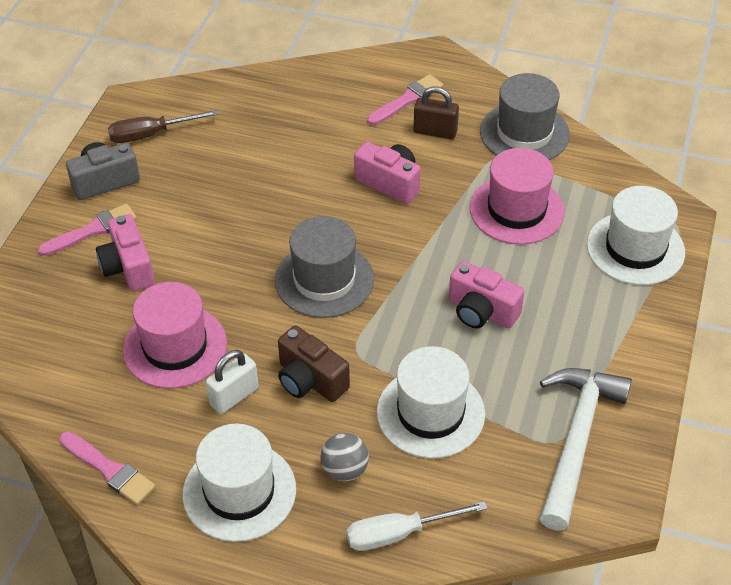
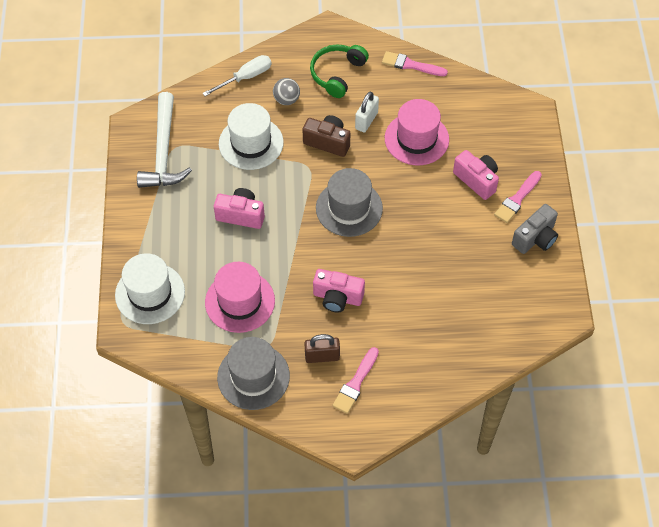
camera: 160 degrees right, 10 degrees up
(151, 134) = (530, 288): brown screwdriver -> none
(239, 491) = (337, 74): white hat -> green headphones

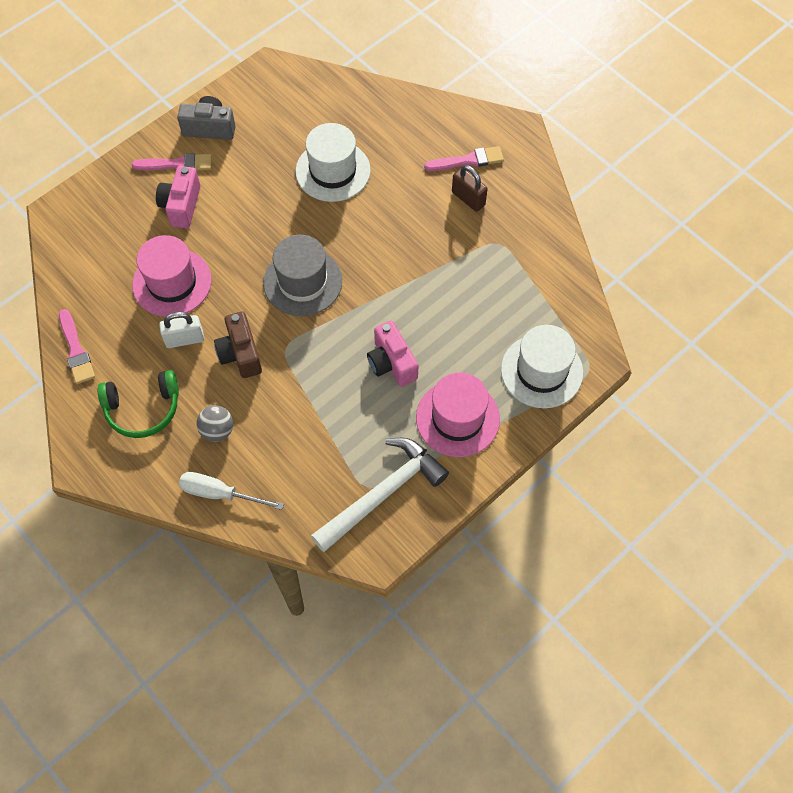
camera: 130 degrees left, 5 degrees up
(240, 301) = (479, 294): pink hat -> pink hat (457, 418)
(251, 143) = (301, 420): white hat -> white hat (333, 171)
(253, 376) = (534, 232): grey hat -> none
(337, 297) = (403, 226): pink camera -> none

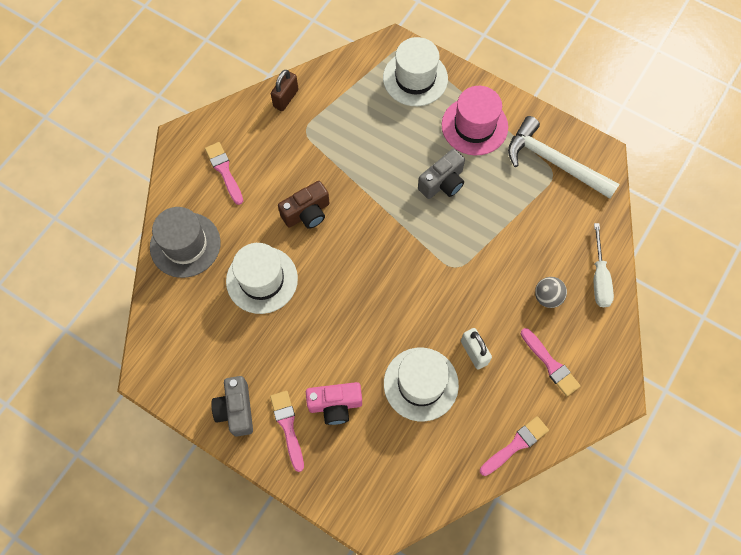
camera: 105 degrees left, 5 degrees up
(143, 409) = (550, 364): green headphones -> pink brush
(172, 282) = (421, 384): pink hat -> white hat
(240, 354) = (472, 301): brown camera -> brown camera (307, 213)
(302, 282) = (387, 272): grey hat -> grey hat (185, 245)
(391, 363) = (442, 183): pink camera -> grey camera
(468, 198) = (265, 162): brown padlock -> brown padlock (286, 98)

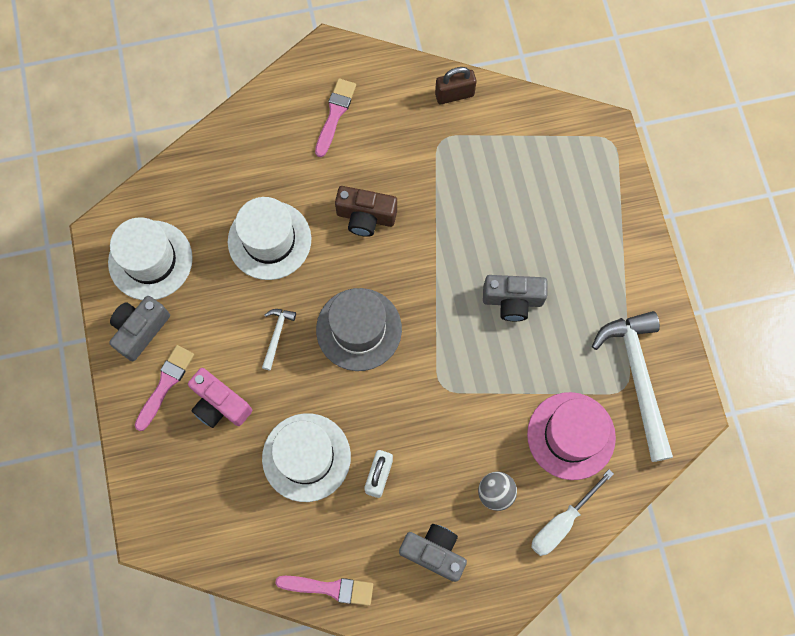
camera: 45 degrees right, 5 degrees up
(185, 245) = (239, 151): grey hat -> grey hat (359, 329)
(326, 331) = (276, 335): none -> white hammer
(415, 78) = (591, 180): white hat -> white hat (150, 260)
(474, 126) = (599, 275): pink hat -> pink hat (571, 436)
(550, 364) = (434, 552): pink brush -> grey camera

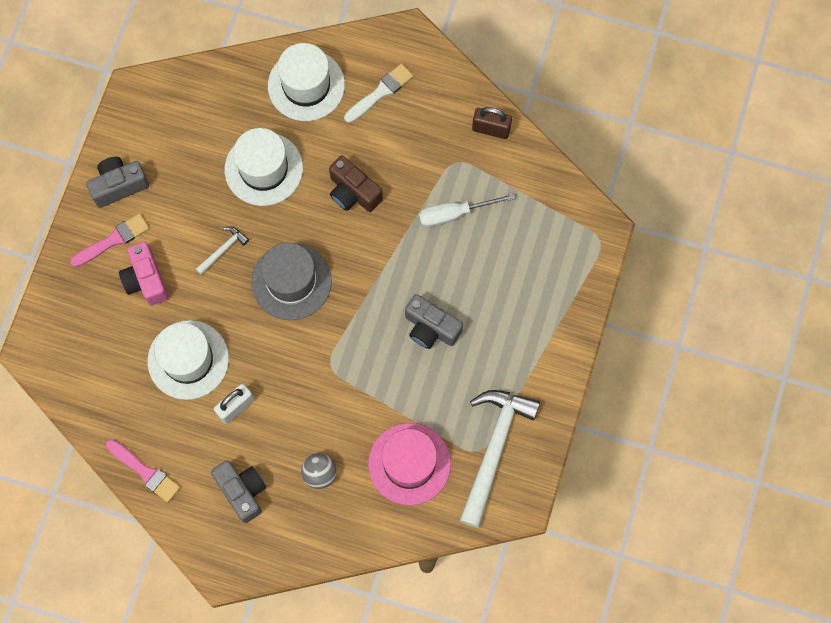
camera: 30 degrees right, 0 degrees up
(150, 260) = (159, 133): white hat -> white hat (306, 85)
(335, 114) = (380, 92): pink brush -> white brush
(562, 522) = (358, 527): white screwdriver -> white screwdriver (454, 214)

